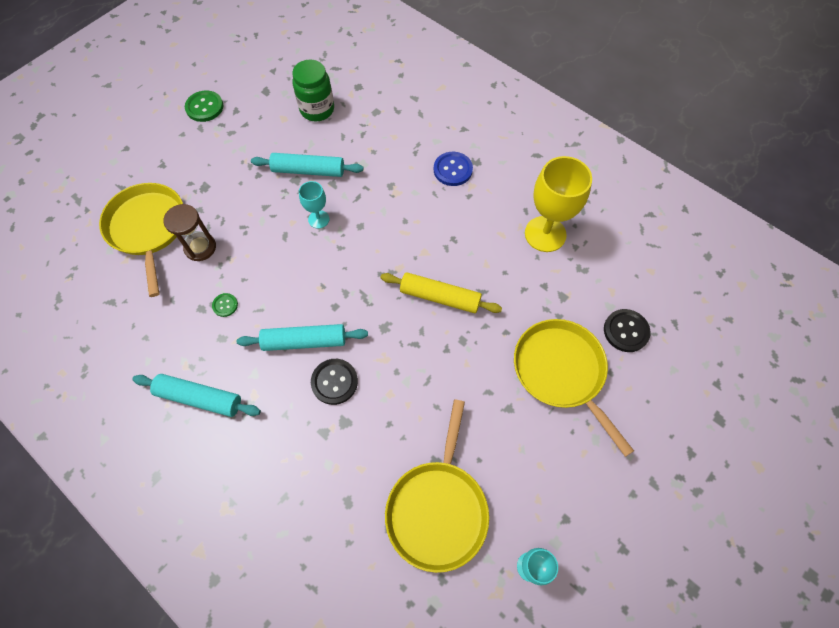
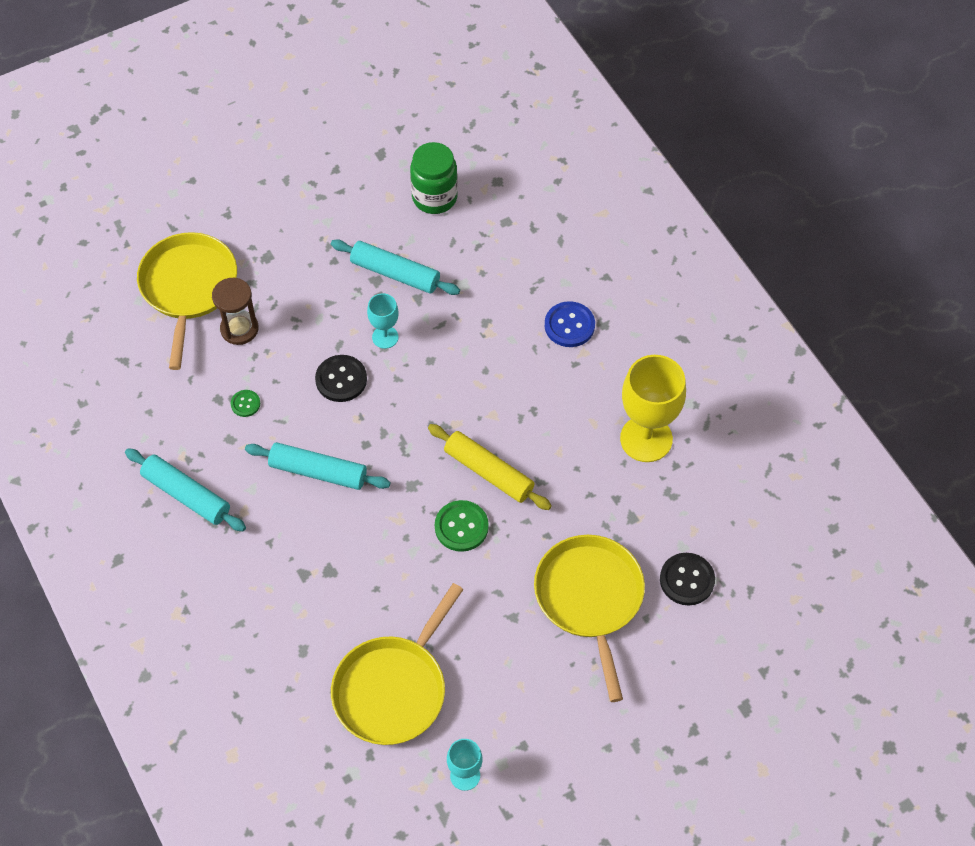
camera: 20 degrees right, 5 degrees down
(204, 107) = (300, 154): green button -> green button (461, 527)
(334, 382) = (334, 526): black button -> black button (341, 379)

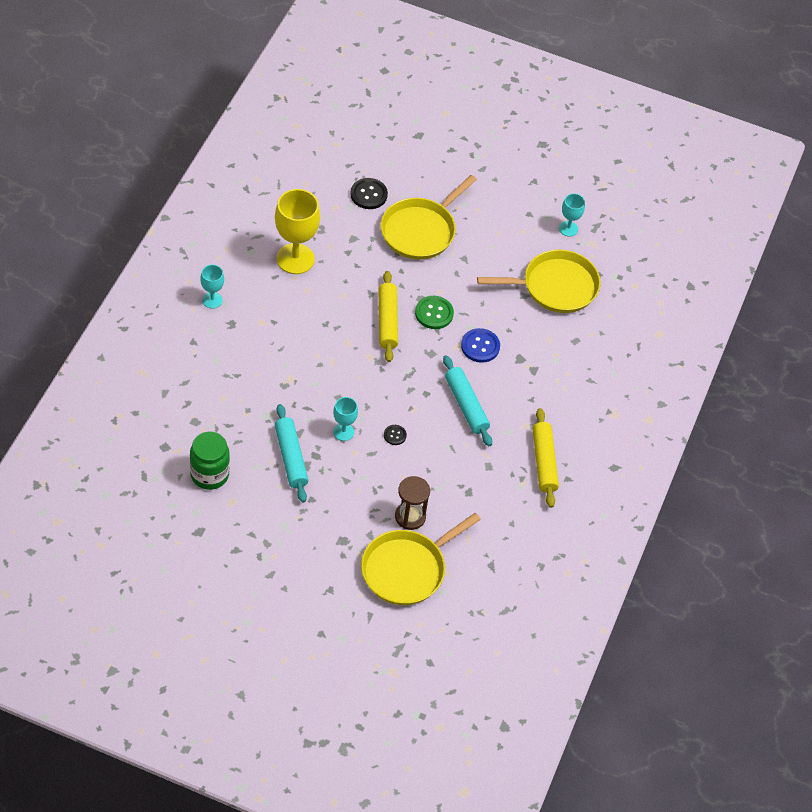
camera: 135 degrees left, 5 degrees down
(186, 495) = (544, 462): turquoise rolling pin -> yellow rolling pin
(245, 404) = (458, 475): green button -> none
(341, 379) = (395, 435): black button -> black button, size x0.57
(569, 325) = (248, 340): blue button -> blue button (480, 346)
(648, 325) = (212, 300): none -> turquoise goblet

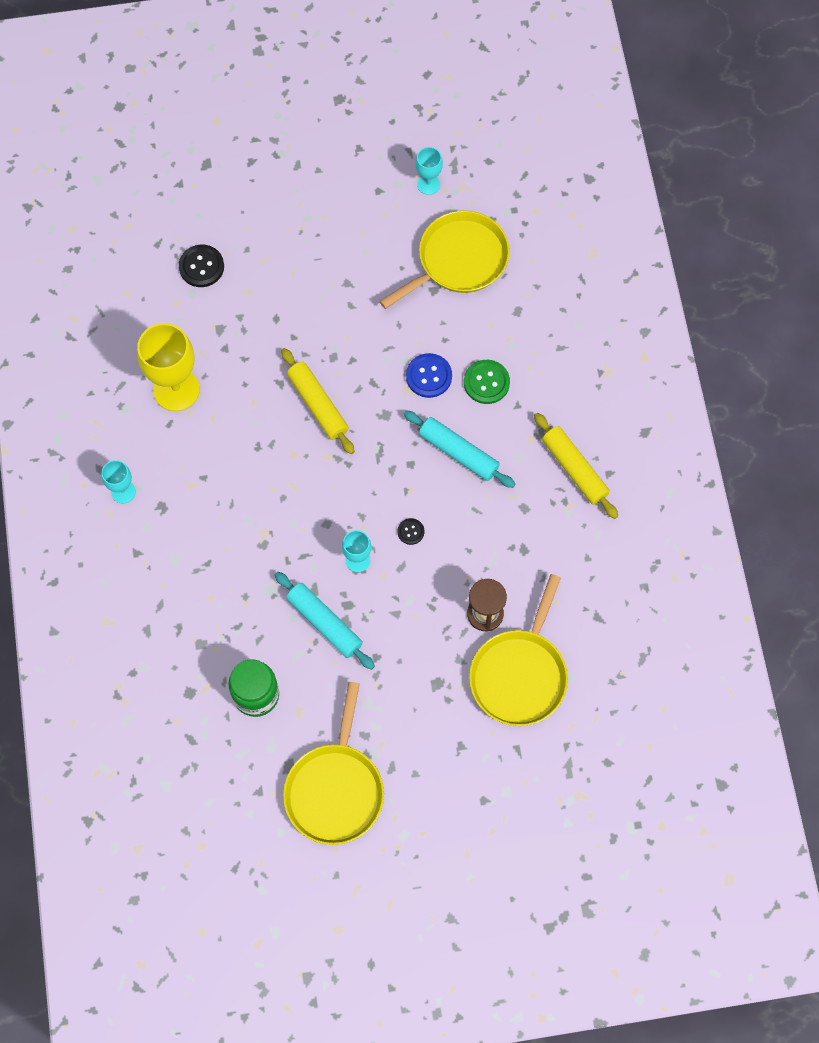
camera: 25 degrees left, 15 degrees up
(420, 231) = (282, 277): yellow pan -> yellow pan (335, 789)
(434, 313) = (358, 366): green button -> green button (486, 382)

